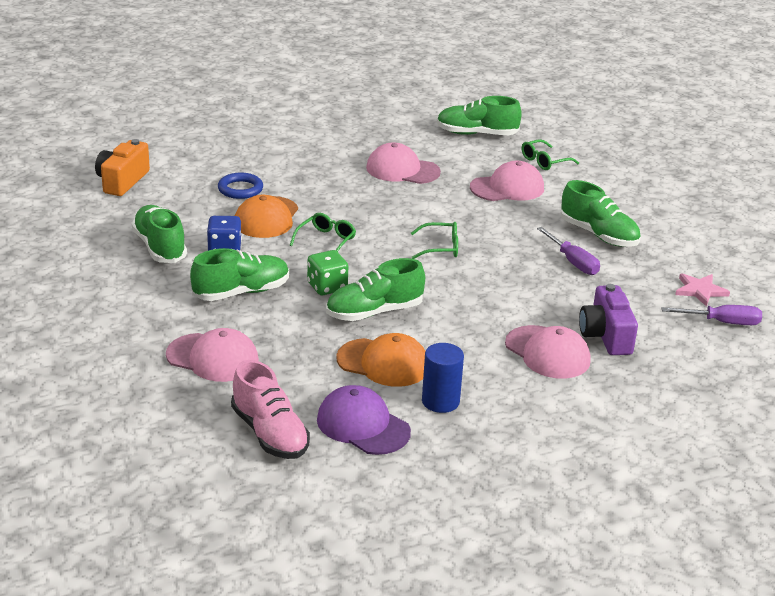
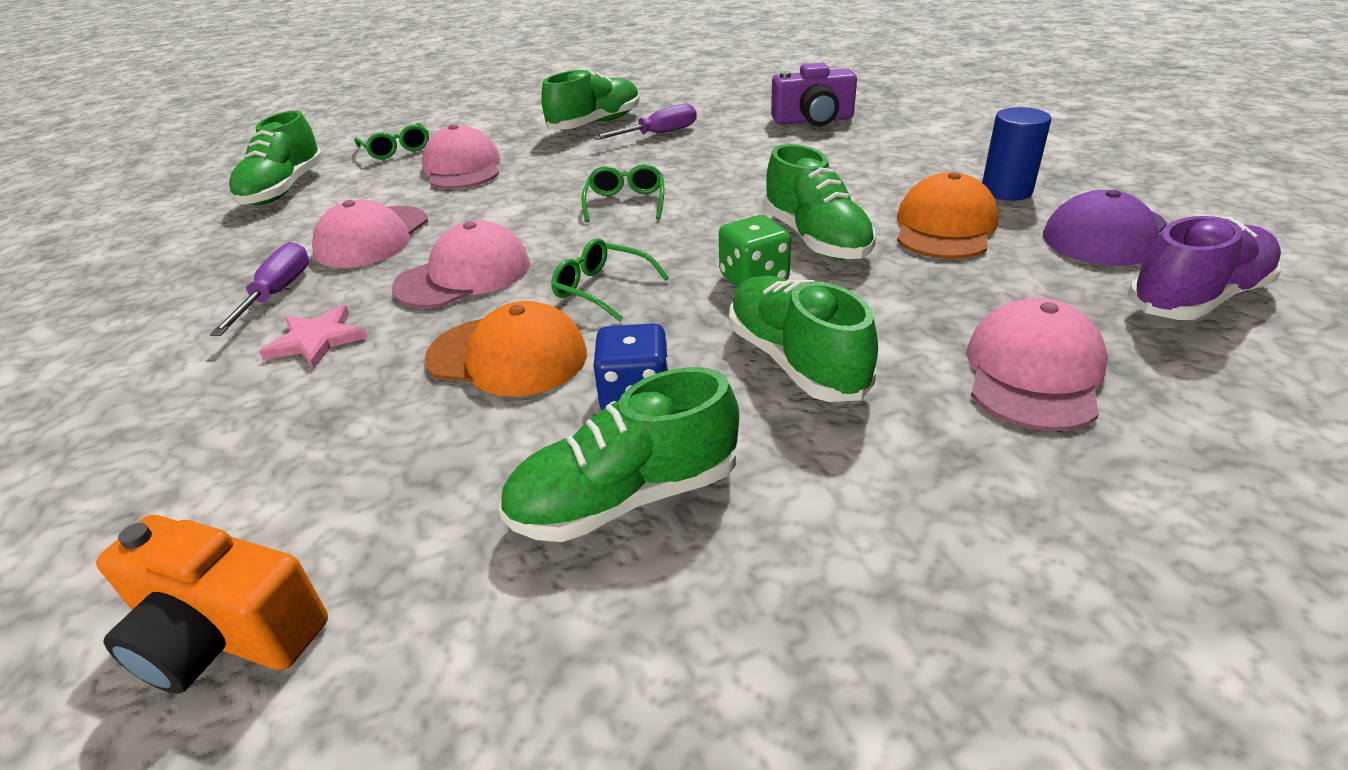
camera: 85 degrees left, 5 degrees up
(240, 189) = (371, 400): blue ring -> none
(270, 434) = (1197, 298): pink shoe -> purple shoe
(547, 353) = (862, 143): pink cap -> pink cap (464, 275)
(700, 291) = (710, 87): pink star -> pink star (317, 340)
(722, 322) = (767, 81): purple screwdriver -> purple screwdriver (277, 293)

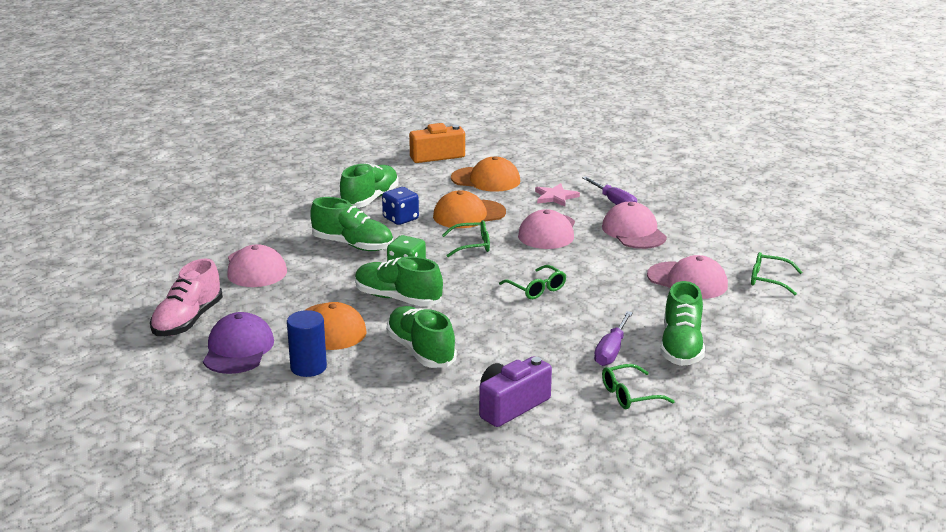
camera: 140 degrees right, 10 degrees down
(284, 189) = (757, 237): green shoe -> green shoe (421, 351)
(317, 448) = (486, 180): none -> orange cap
(702, 107) = (629, 395): none -> green glasses
(1197, 298) = (187, 321): purple shoe -> pink shoe

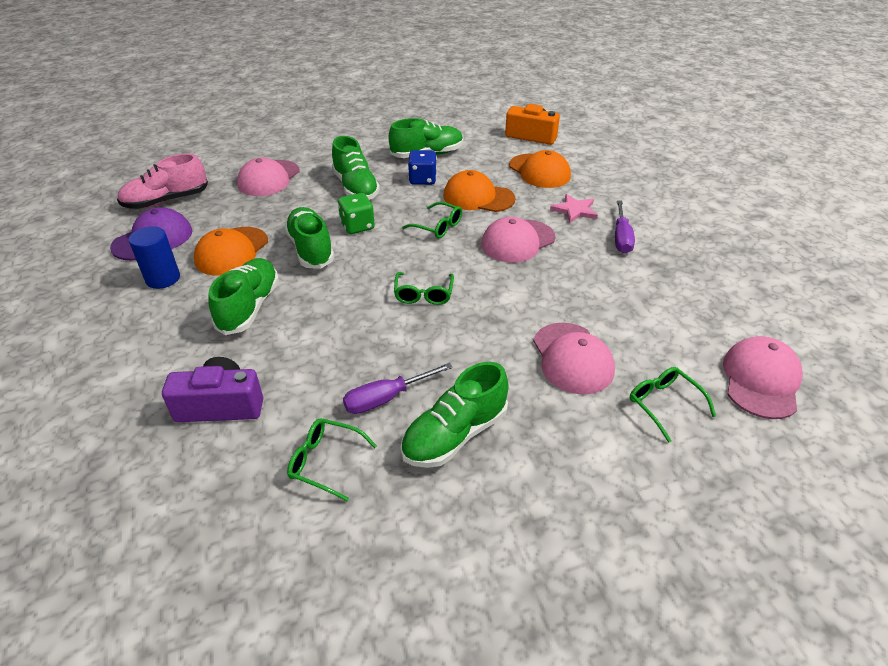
camera: 40 degrees right, 15 degrees up
(634, 232) = (596, 277): pink cap -> pink cap (761, 380)

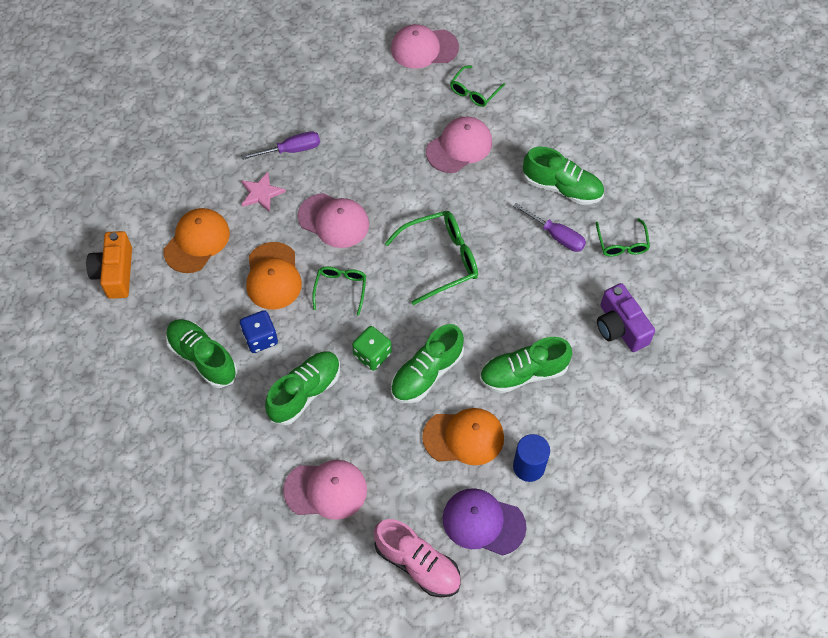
camera: 115 degrees left, 20 degrees up
(423, 294) = (441, 259): green glasses -> green glasses, size x1.69

